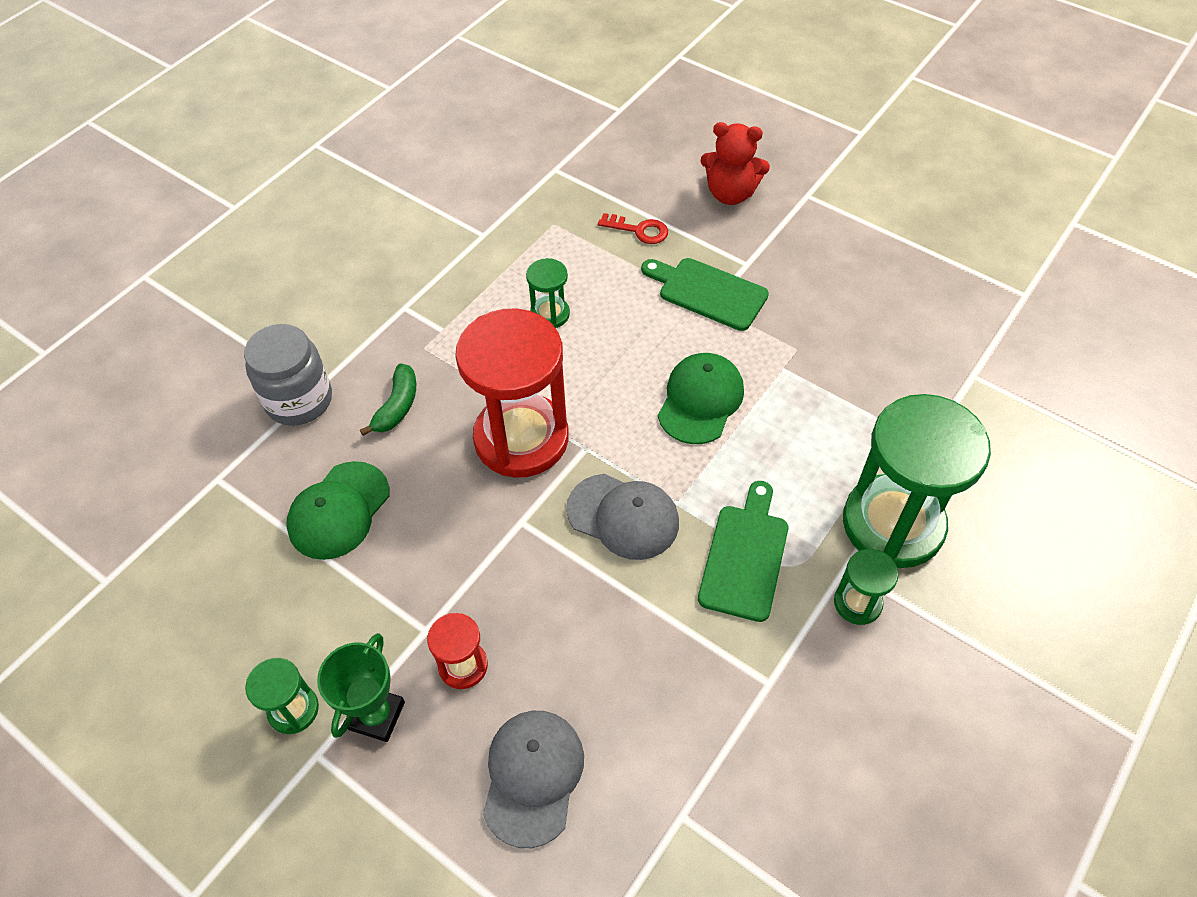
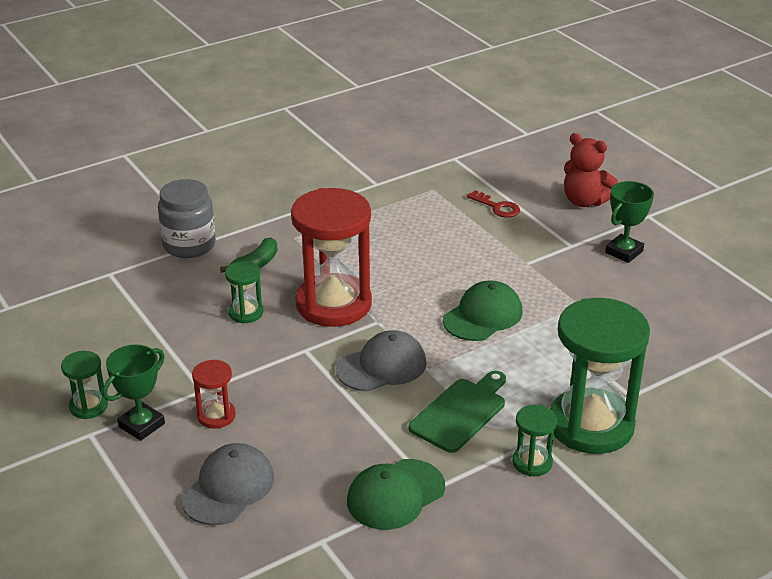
camera: 20 degrees right, 20 degrees down
(339, 510) = (181, 311): green cap -> green cap (395, 494)
(550, 314) = (398, 240): green hourglass -> green hourglass (246, 313)
(623, 516) = (382, 366): grey cap -> grey cap turned 75 degrees counterclockwise
(708, 292) = (529, 255): green cutting board -> none
(807, 256) = (624, 252): none -> green trophy

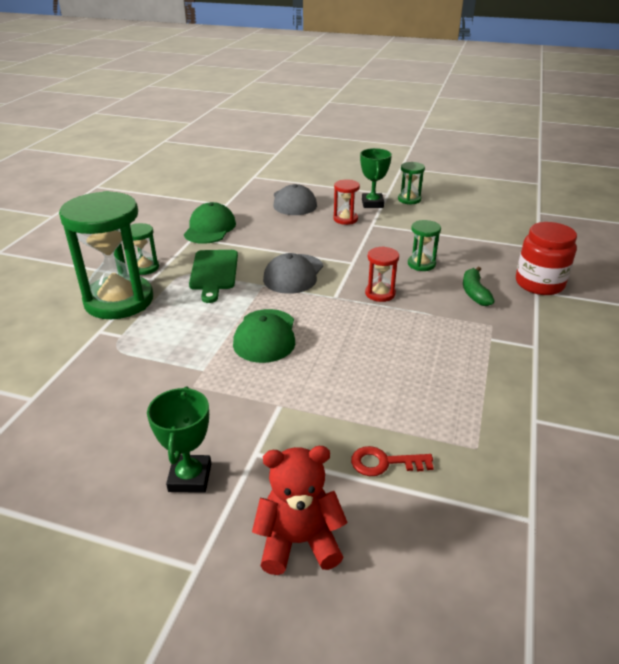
camera: 140 degrees right, 0 degrees up
(189, 245) = (539, 284): grey jar -> red jar
(333, 304) = (380, 293): red hourglass -> red hourglass, size x0.45

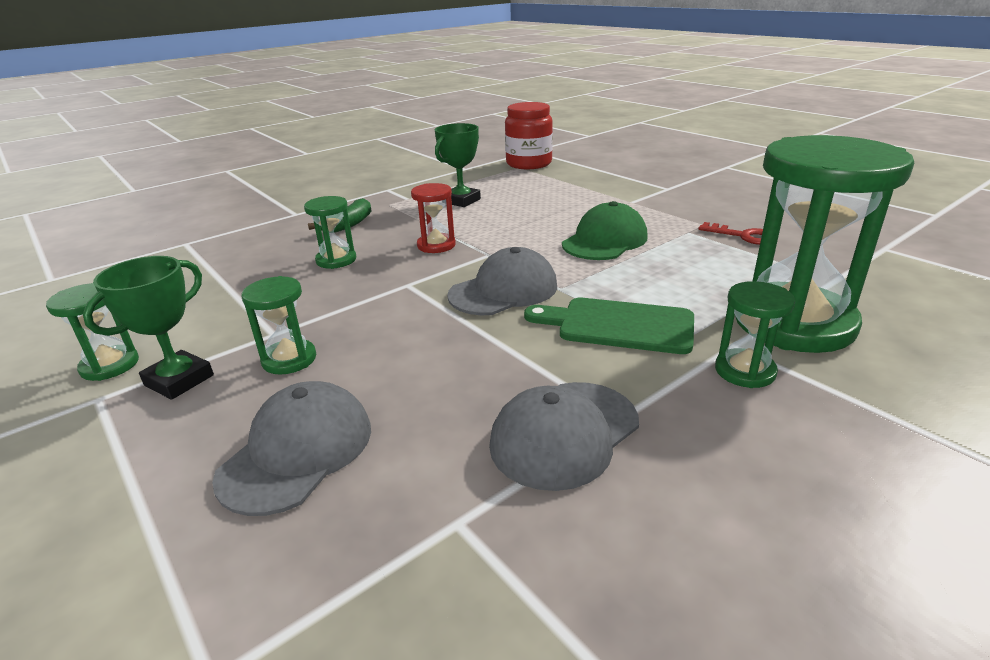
camera: 145 degrees left, 5 degrees down
(190, 477) = (721, 188): green trophy -> green trophy (461, 201)
(210, 228) = (564, 433): green cap -> grey cap
(214, 272) = (618, 325): green cutting board -> green cutting board turned 105 degrees counterclockwise
(299, 541) = (662, 163): red teddy bear -> none
(345, 219) = (289, 359): red hourglass -> green hourglass
(384, 463) = (583, 172): red key -> red key (744, 236)
(539, 284) = (279, 217): red jar -> red jar (529, 164)

